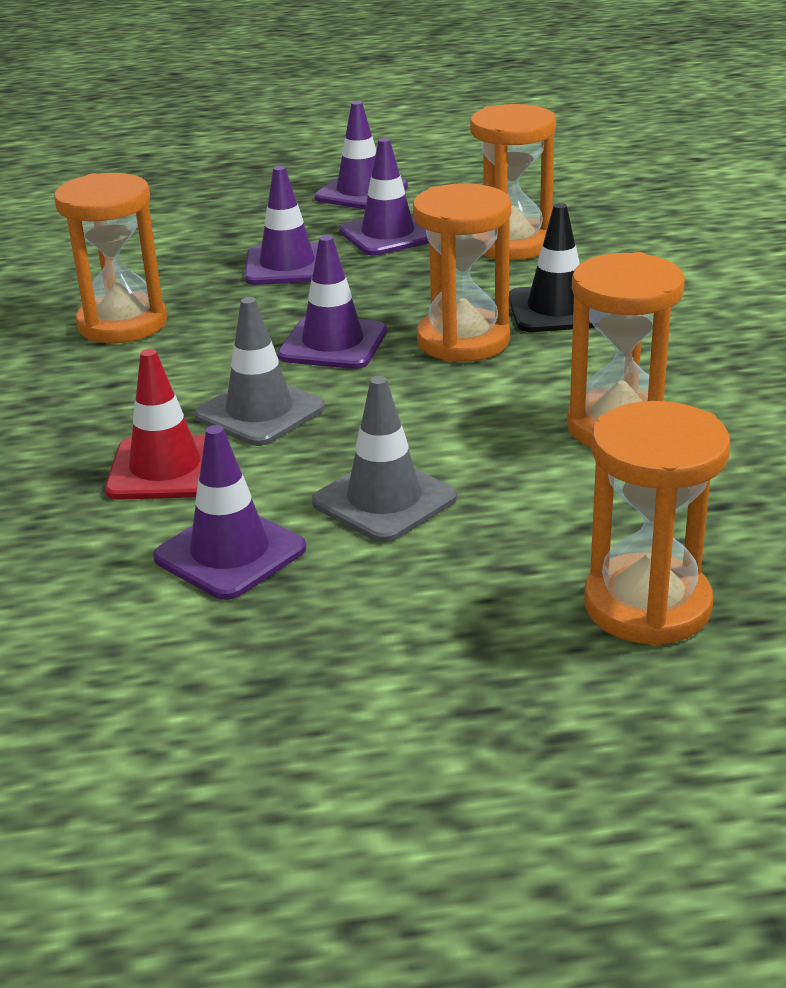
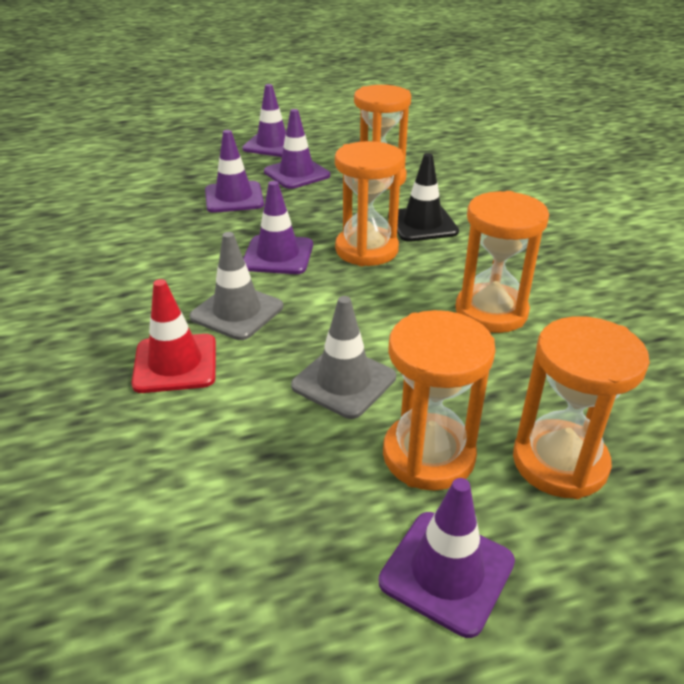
camera: 10 degrees left, 5 degrees up
(122, 324) = (125, 245): orange hourglass -> orange hourglass (428, 455)
(230, 553) = (238, 436): purple traffic cone -> purple traffic cone (446, 572)

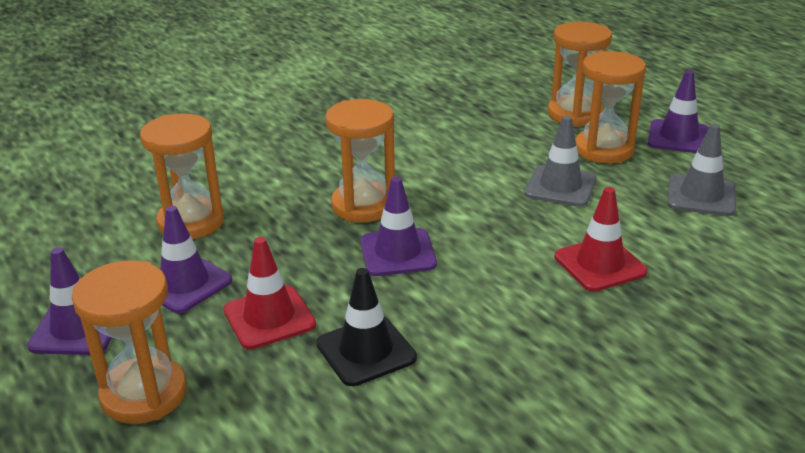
camera: 105 degrees left, 5 degrees down
(234, 197) = (269, 317): purple traffic cone -> red traffic cone
(237, 312) = (508, 253): grey traffic cone -> grey traffic cone (701, 196)
(422, 224) = (299, 184): black traffic cone -> black traffic cone (366, 351)
(491, 312) = (435, 142): orange hourglass -> orange hourglass (144, 394)

